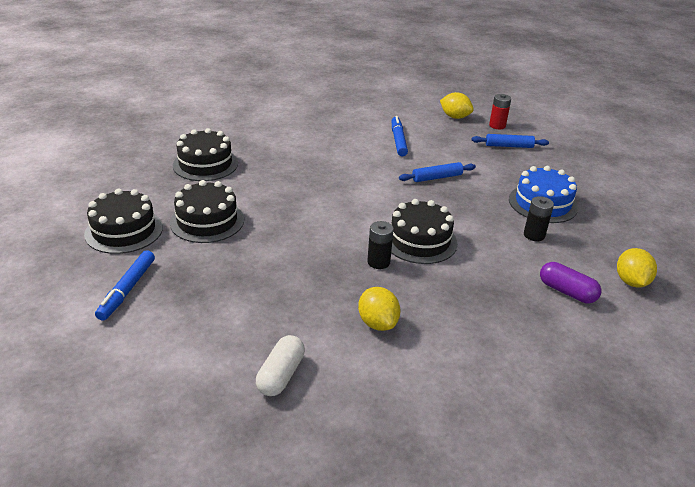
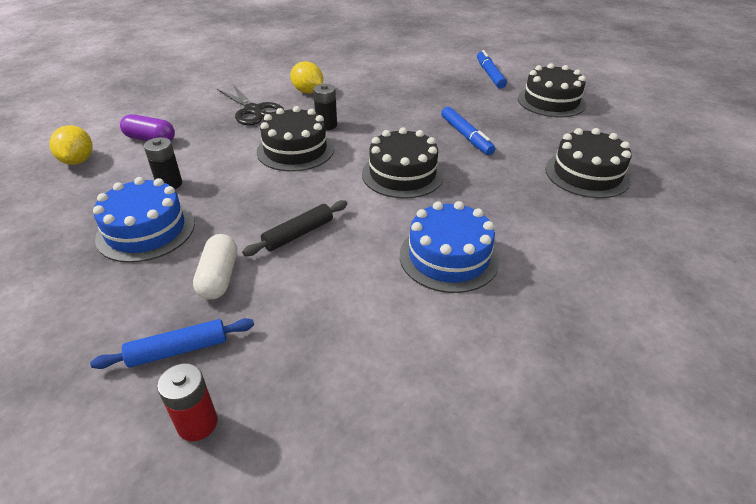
camera: 160 degrees right, 5 degrees up
(207, 221) = (500, 122): black cake -> black cake (402, 174)
(281, 375) = (353, 62): white capsule -> white capsule (219, 277)
(351, 146) = (448, 257): none -> blue cake
(398, 140) = (386, 296): blue marker -> blue marker (466, 136)
(437, 177) = (298, 234): blue rolling pin -> black rolling pin
(453, 306) = (253, 110): none -> black scissors
(455, 117) = (301, 424): yellow lemon -> none

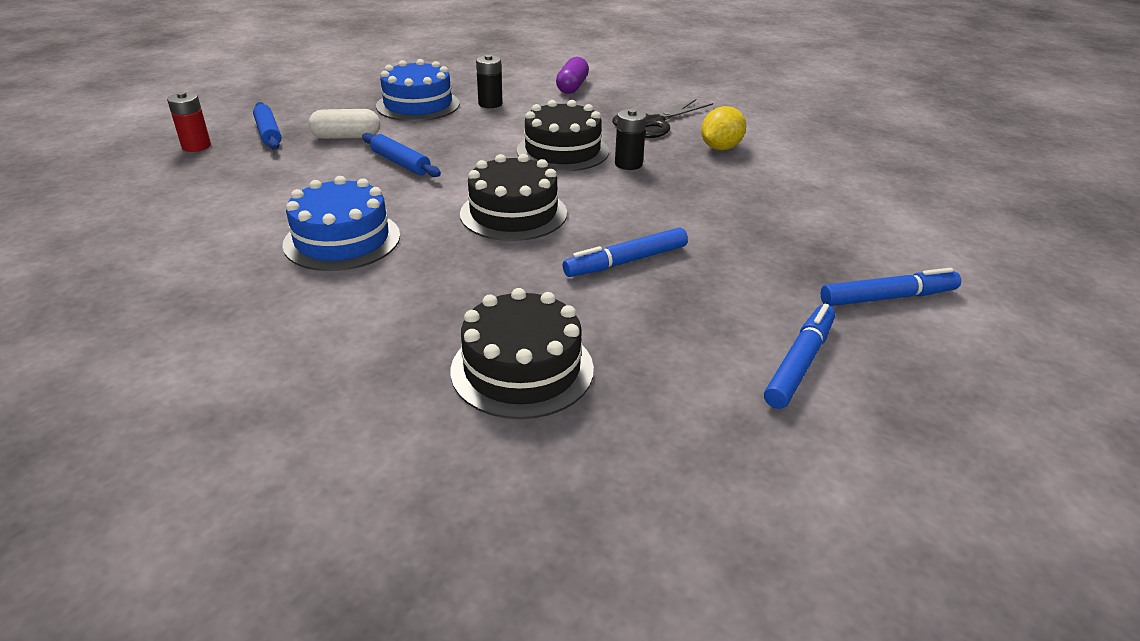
camera: 85 degrees right, 5 degrees down
(78, 161) = (528, 68): yellow lemon -> none
(298, 234) = (400, 163): black rolling pin -> blue rolling pin
(551, 101) = (799, 363): black cake -> blue marker

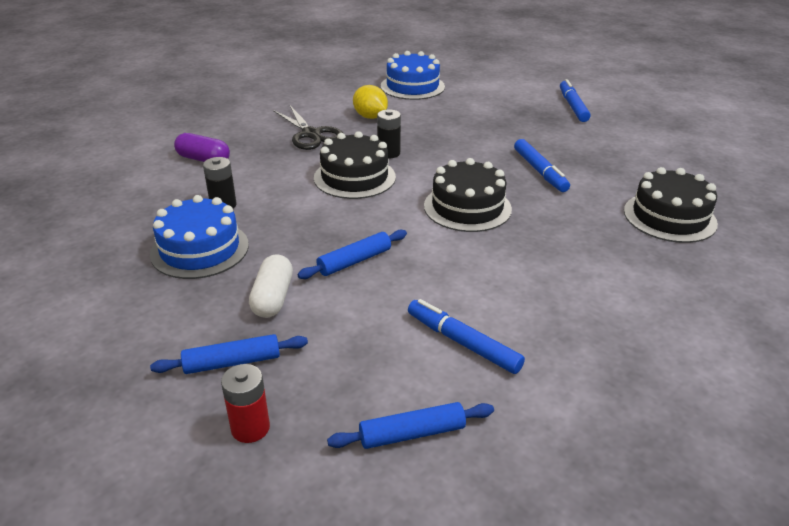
camera: 80 degrees left, 0 degrees up
(162, 200) = (412, 433): none -> blue rolling pin
(342, 240) = (510, 292): blue cake -> blue cake (412, 86)
(799, 363) = (639, 138): blue marker -> blue marker (463, 342)

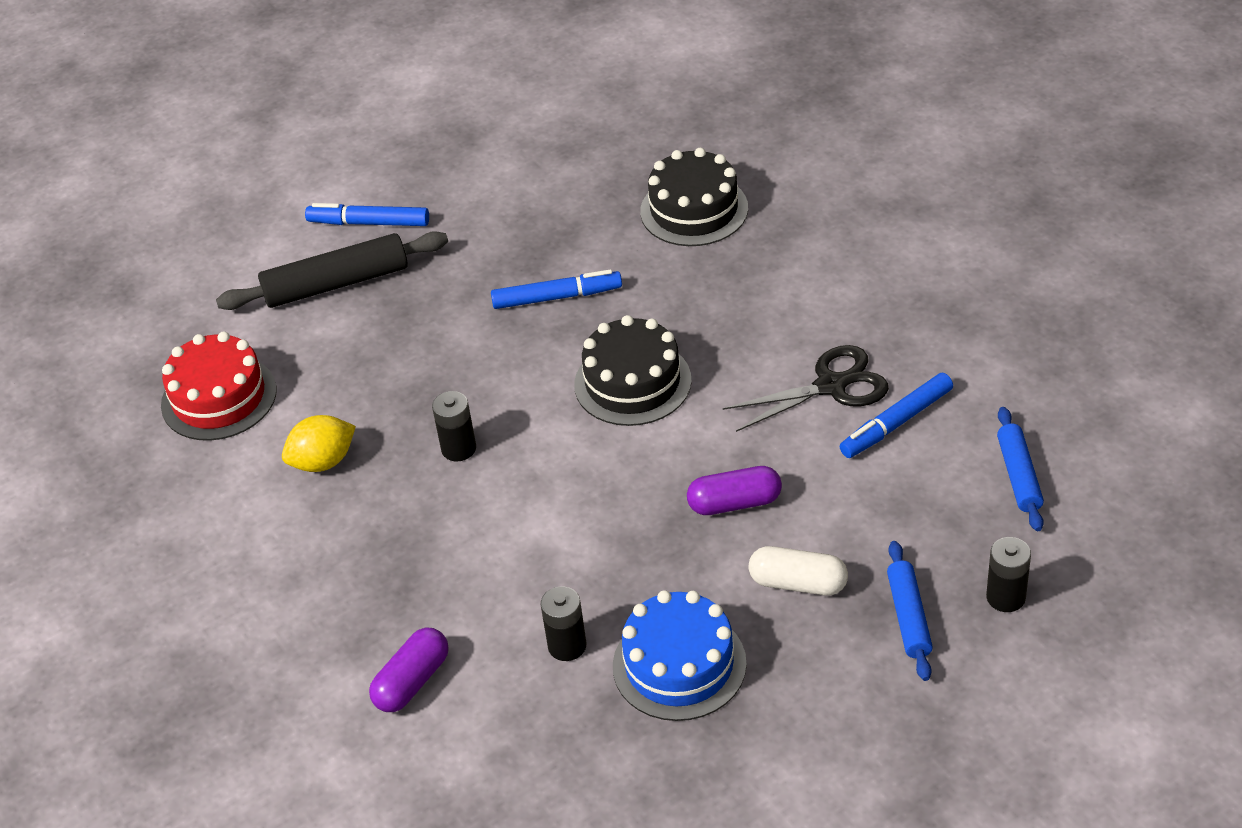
camera: 75 degrees left, 10 degrees up
(250, 428) = (1005, 597): red battery -> black battery
(311, 134) = (364, 540): black scissors -> black scissors (830, 386)
(354, 177) = (523, 492): black cake -> none
(354, 261) = (734, 503): blue rolling pin -> purple capsule
(412, 86) = (219, 397): blue cake -> red cake
(515, 104) = (336, 283): none -> black rolling pin

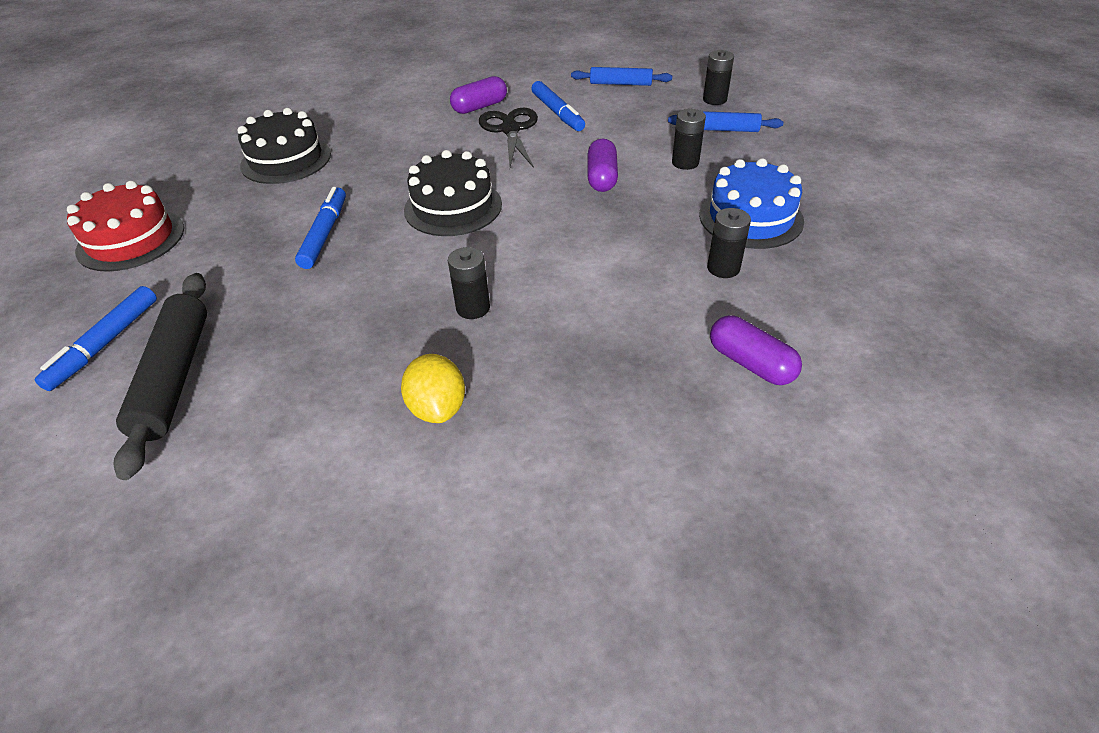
camera: 80 degrees left, 0 degrees up
(219, 397) = (276, 500): red cake -> red cake (131, 239)
(798, 583) = (685, 163): white capsule -> black battery
(885, 338) = (480, 107): none -> purple capsule

